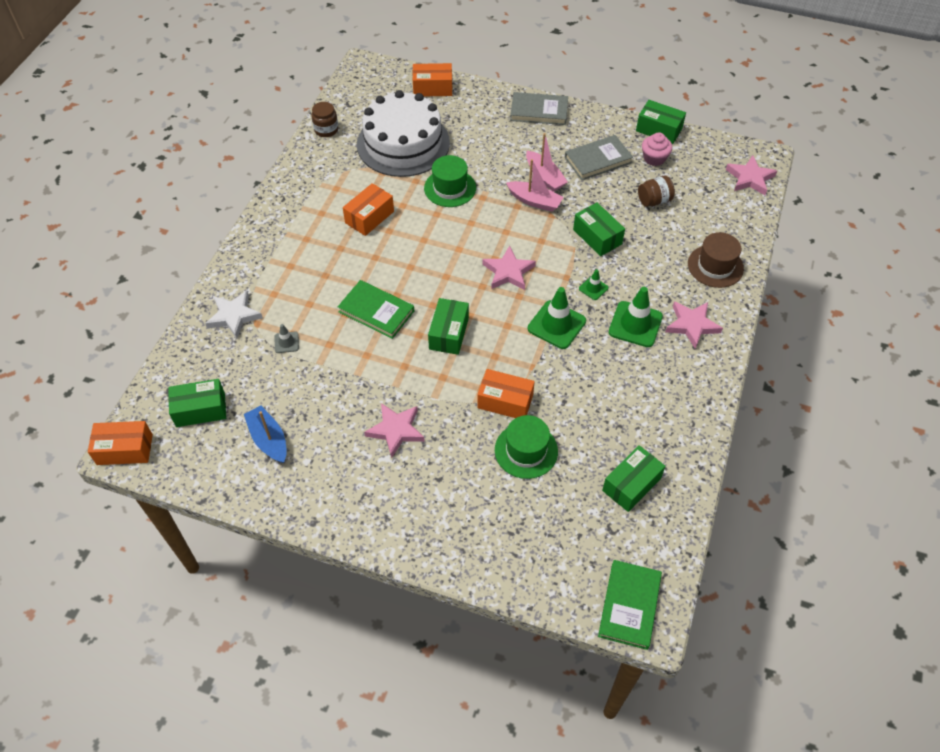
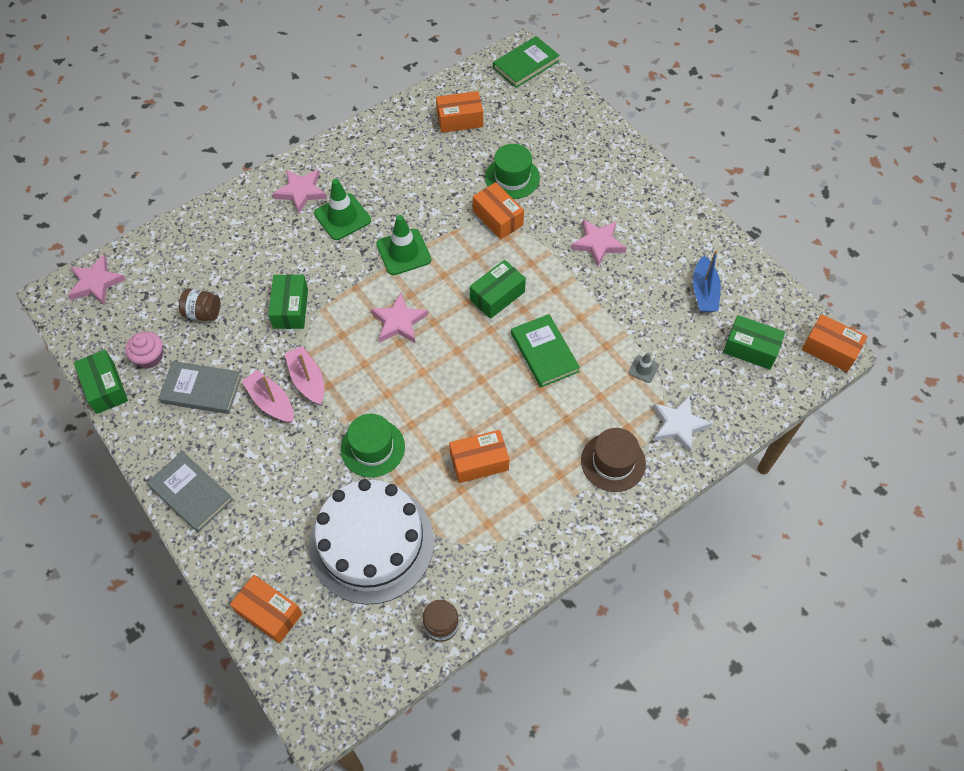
camera: 145 degrees left, 5 degrees up
(544, 177) = (271, 402): pink boat -> pink boat turned 45 degrees counterclockwise
(593, 288) = (343, 264): green traffic cone -> none
(631, 484) = (460, 120): green box -> orange box
(715, 266) = (227, 225): brown hat -> brown hat (613, 462)

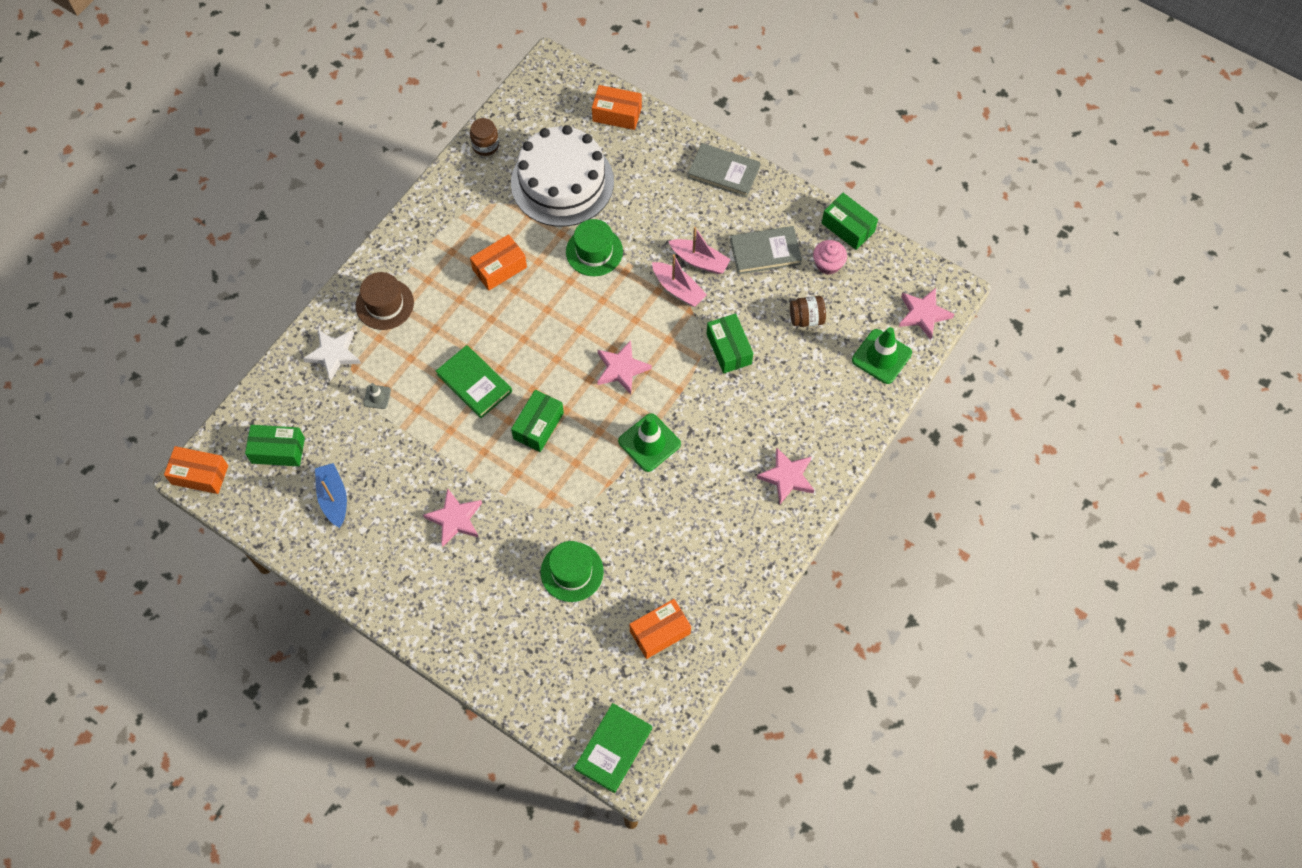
camera: 160 degrees right, 5 degrees up
(342, 217) = (729, 462): green traffic cone -> green traffic cone (881, 356)
(498, 218) = (569, 514): orange box -> none

